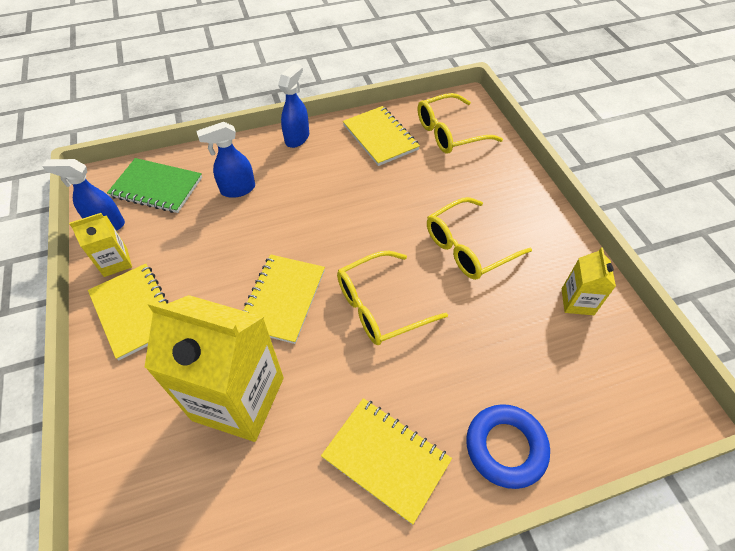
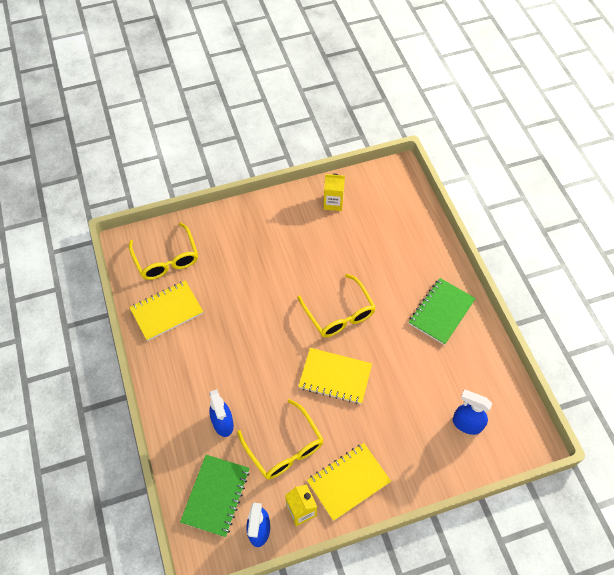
camera: 90 degrees left, 5 degrees up
(238, 398) = (411, 397): yellow carton -> none
(297, 138) = (160, 379): blue spray bottle -> blue spray bottle (466, 424)
(386, 459) = (441, 312): yellow notebook -> green notebook
(467, 248) = (289, 258): yellow glasses -> yellow glasses (285, 448)
(505, 447) = (429, 253): blue ring -> none

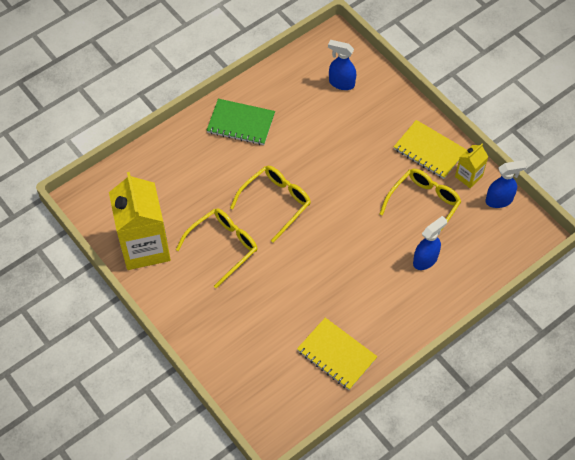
camera: 110 degrees left, 0 degrees up
(167, 260) = (276, 381): yellow glasses -> yellow glasses (224, 246)
(216, 496) = (489, 241): green notebook -> none
(333, 203) = (145, 247): yellow carton -> yellow carton, size x2.12
(335, 377) = (341, 187): yellow notebook -> none
(466, 424) = (341, 83): blue spray bottle -> blue spray bottle turned 105 degrees clockwise

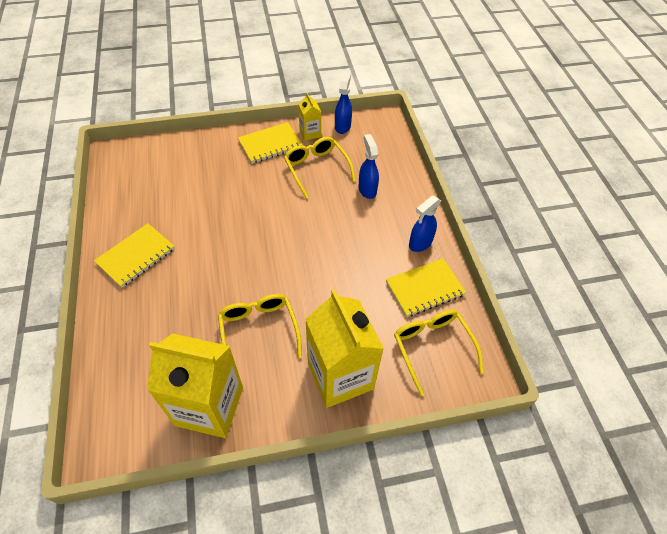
camera: 65 degrees left, 5 degrees down
(215, 323) = (340, 376): none -> yellow carton
(241, 123) = (136, 256): green notebook -> yellow notebook
(276, 202) = (242, 265): yellow glasses -> yellow glasses (432, 347)
(341, 83) = (160, 168): blue spray bottle -> blue spray bottle (420, 243)

